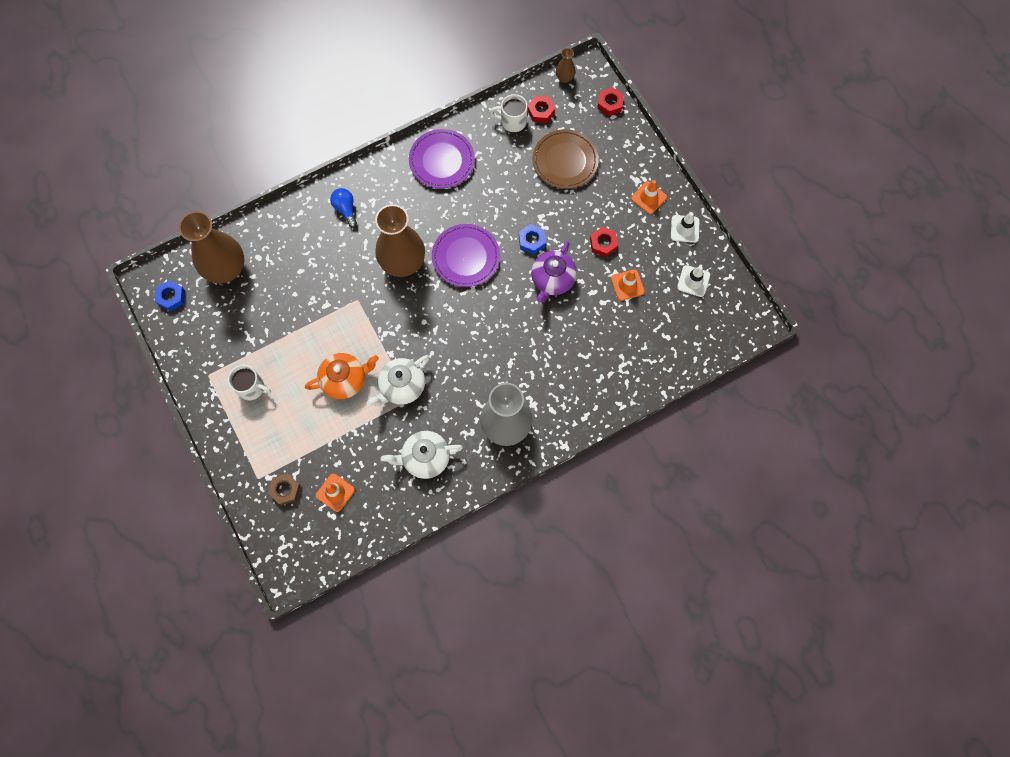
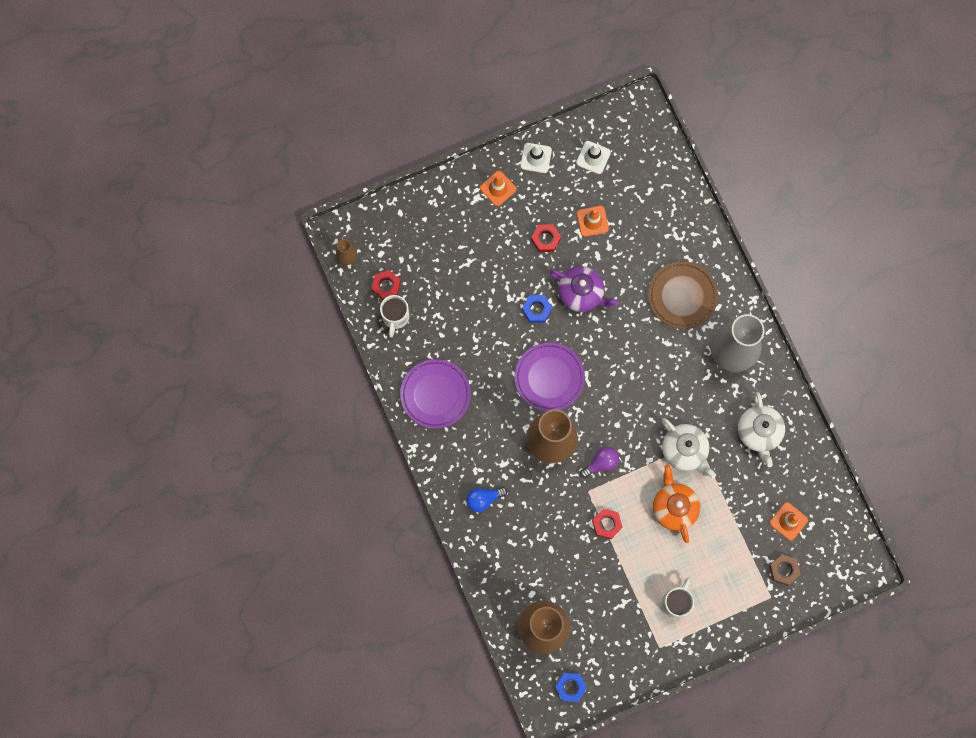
camera: 85 degrees left, 5 degrees up
(385, 309) = (601, 463): none -> purple light bulb
(565, 161) = (448, 267): brown plate -> brown plate (682, 296)
(610, 104) = (384, 214): red nut -> red nut (606, 524)

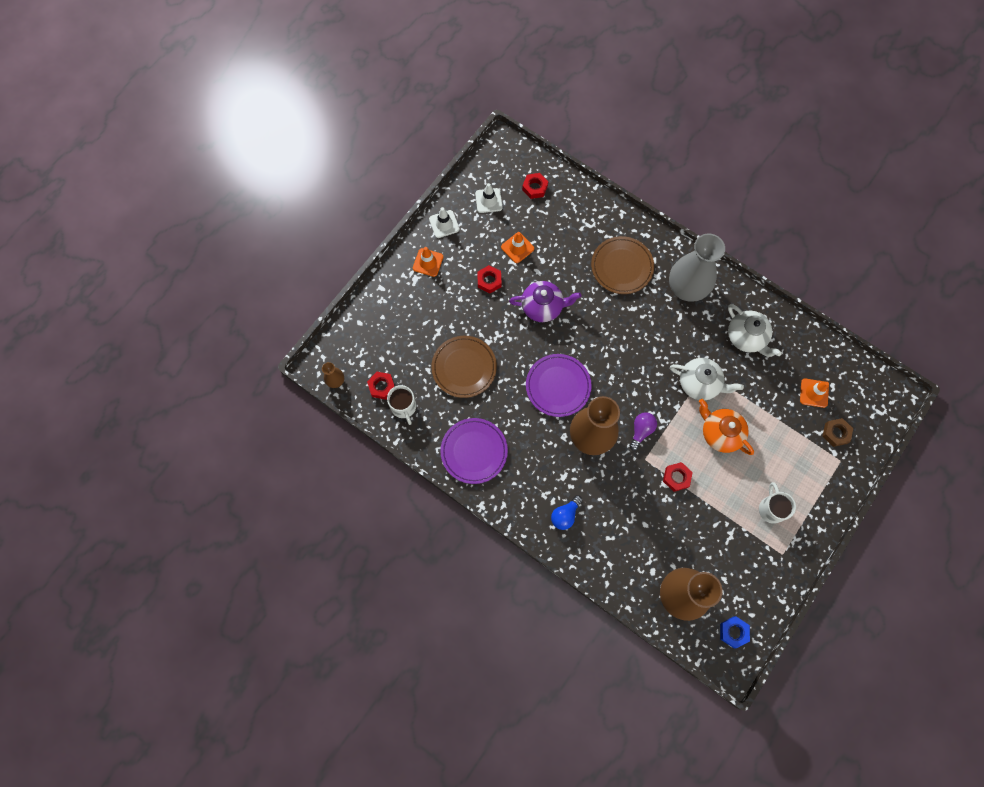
camera: 30 degrees left, 5 degrees down
(472, 311) = (464, 368): none -> brown plate
(536, 310) = (515, 338): blue nut -> none
(646, 169) = (535, 188): none -> red nut

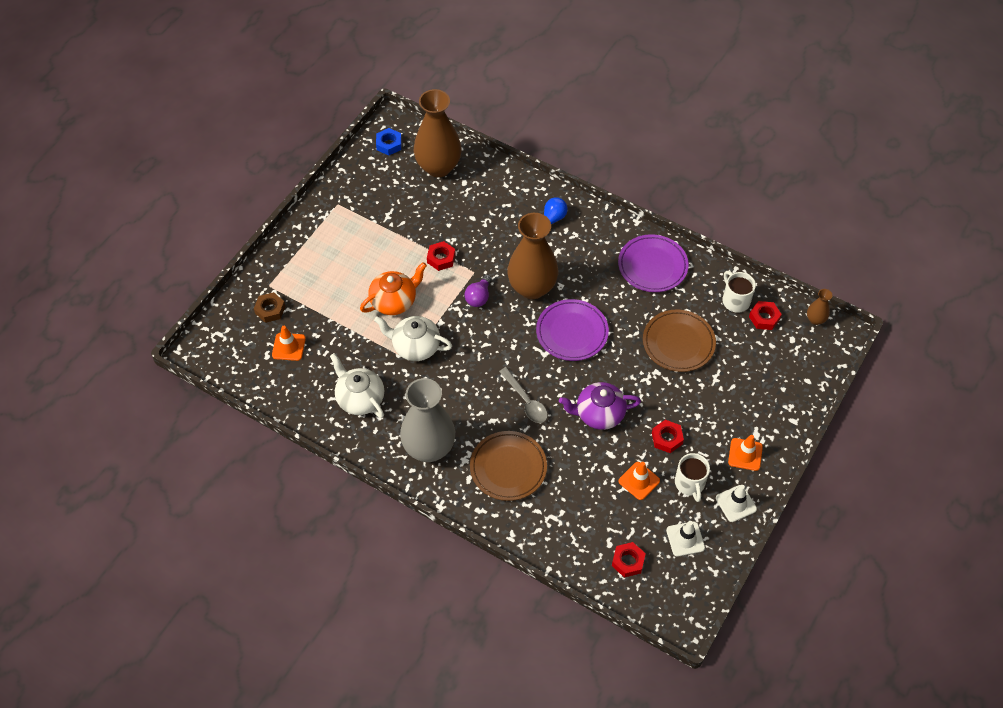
camera: 175 degrees right, 15 degrees down
(604, 323) = (526, 401): none -> grey spoon
(720, 433) = (394, 301): orange teapot -> orange teapot turned 75 degrees counterclockwise
(771, 508) = (345, 239): white mug -> white mug (690, 483)

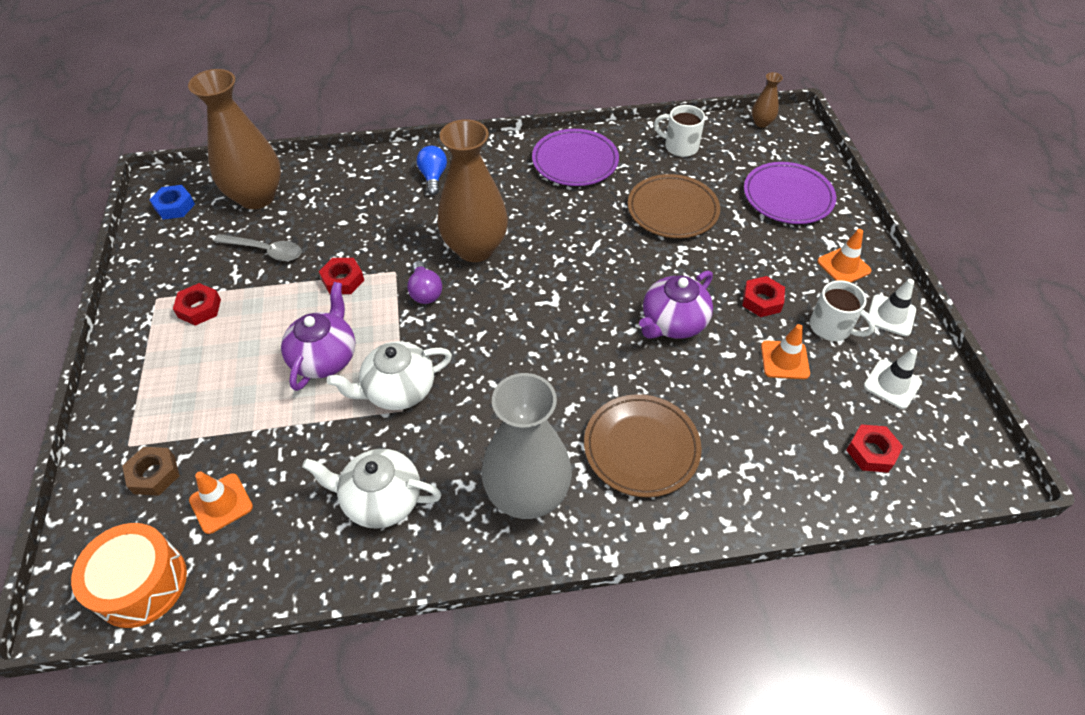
camera: 40 degrees left, 5 degrees down
(230, 361) = (141, 583): none -> orange drum
(394, 301) = (325, 357): orange teapot -> purple teapot
(526, 401) = (585, 362): grey spoon -> grey spoon (265, 251)
(572, 332) = (561, 264): purple plate -> purple plate (787, 197)
(764, 318) = (720, 146): red nut -> red nut (199, 308)

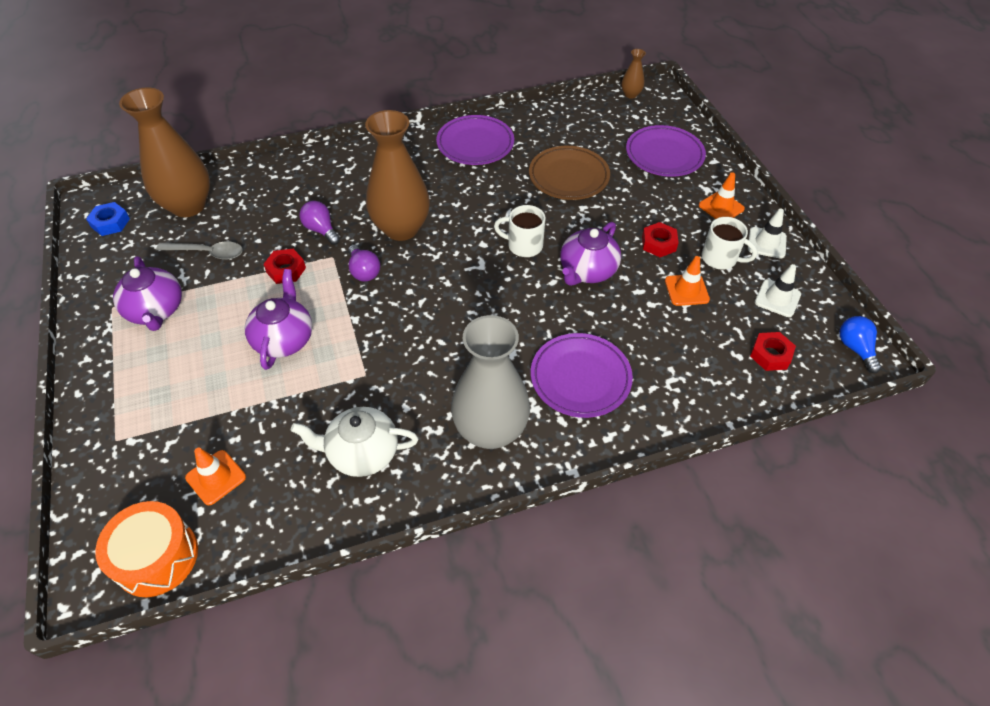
camera: 10 degrees left, 0 degrees up
(154, 474) = (146, 462): brown nut -> none
(199, 308) = (156, 311): red nut -> purple teapot
(389, 240) = (321, 230): none -> purple light bulb
(398, 390) = (357, 358): white teapot -> none
(433, 177) = (350, 171): blue light bulb -> blue light bulb (855, 348)
(641, 448) = (580, 378): brown plate -> purple plate
(680, 146) = (564, 122): white mug -> white mug (523, 245)

